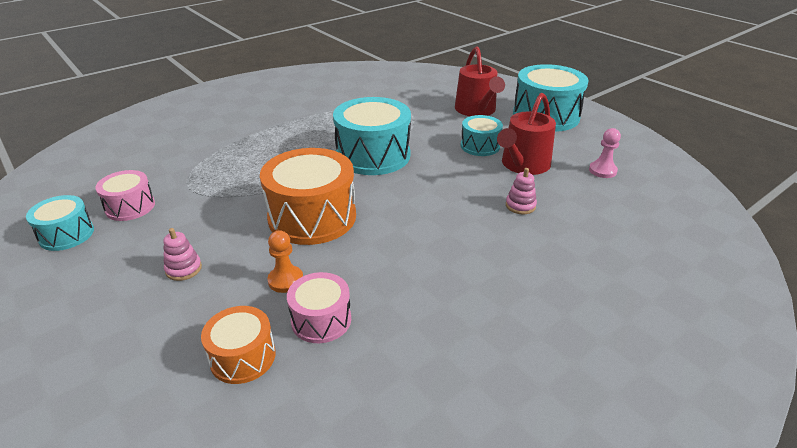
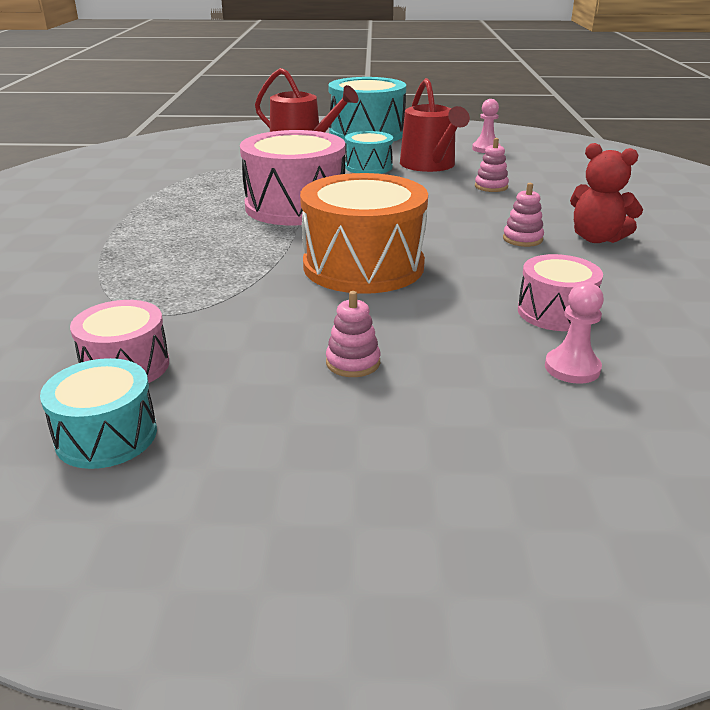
camera: 50 degrees left, 5 degrees down
(243, 357) = (572, 368): orange drum -> pink pawn
(285, 280) = (463, 310): orange pawn -> none
(373, 155) = (295, 206): turquoise drum -> pink drum
(434, 259) = (522, 239): none -> pink stacking toy
(482, 293) = (597, 238): none -> red teddy bear

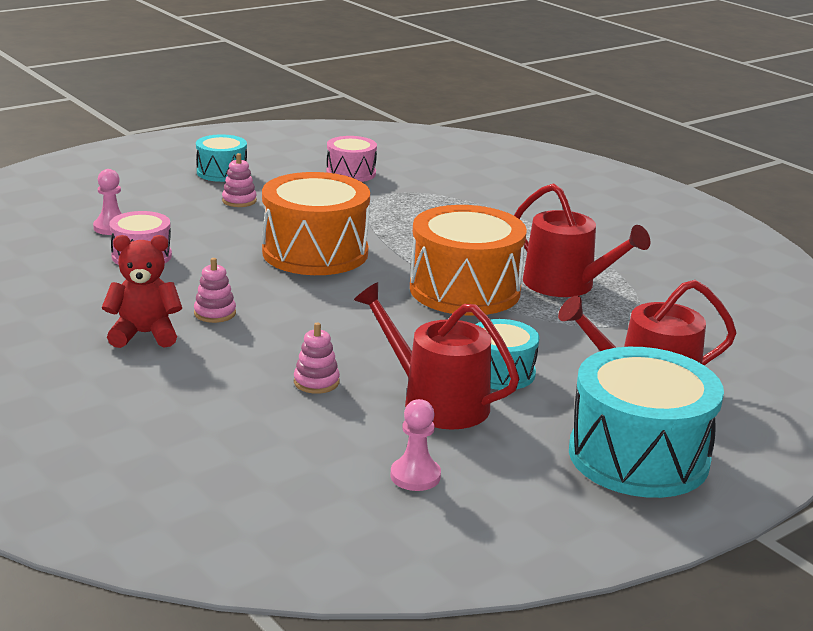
camera: 140 degrees right, 5 degrees down
(106, 436) = (307, 155): turquoise drum -> turquoise drum (222, 172)
(217, 192) = (566, 285): none -> red watering can
(295, 206) = (465, 290): pink drum -> orange drum

